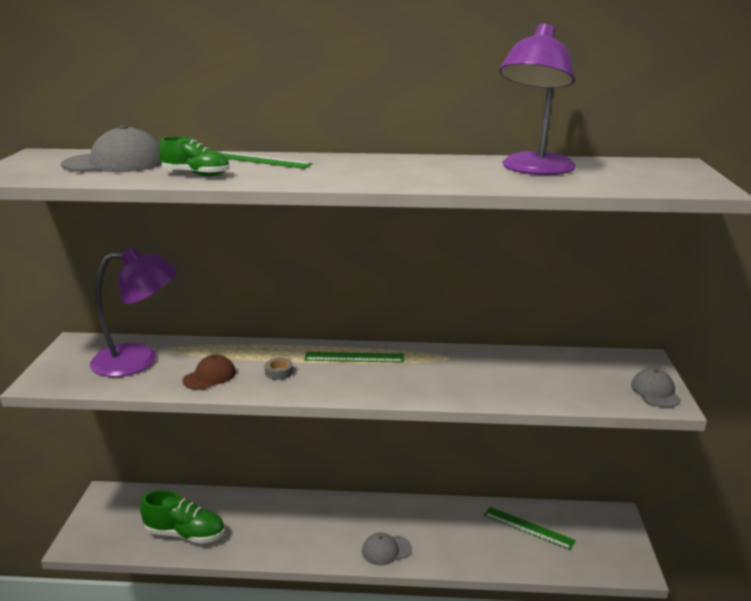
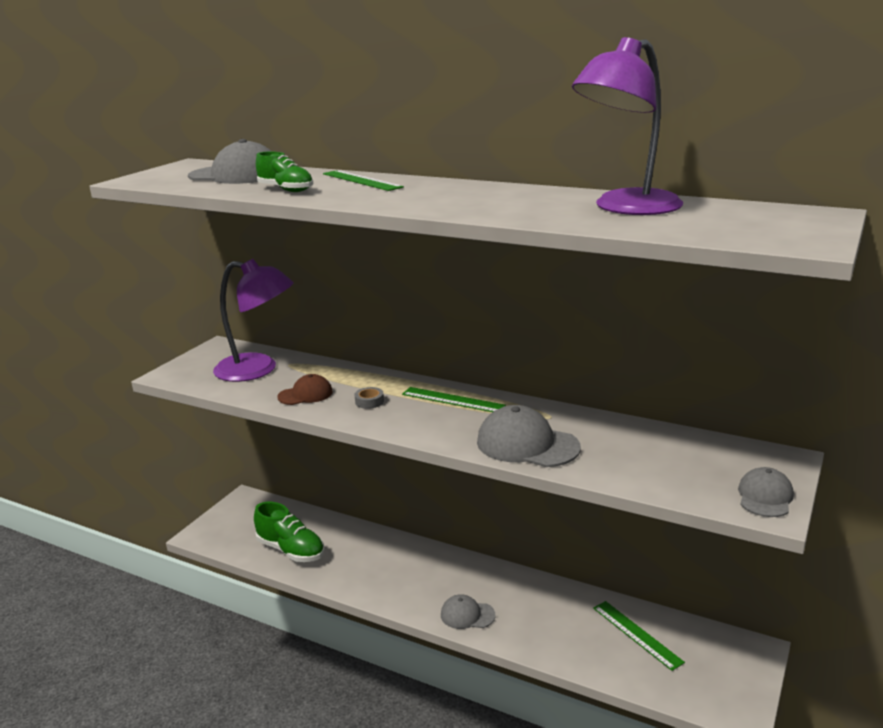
camera: 25 degrees right, 0 degrees up
(450, 385) = (527, 444): none -> grey cap

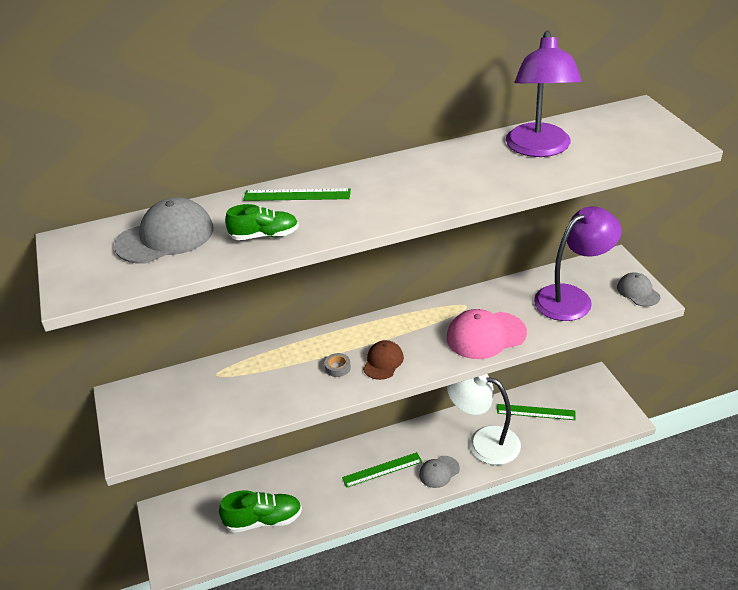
camera: 45 degrees left, 15 degrees up
(258, 370) = (201, 395): purple lamp -> purple lamp (572, 298)
(305, 394) = (281, 392): brown cap -> brown cap (383, 362)
(453, 400) = (389, 330): green ruler -> green ruler (382, 470)
(527, 444) = (486, 335): grey cap -> pink cap
(544, 621) = (483, 442): none -> white lamp

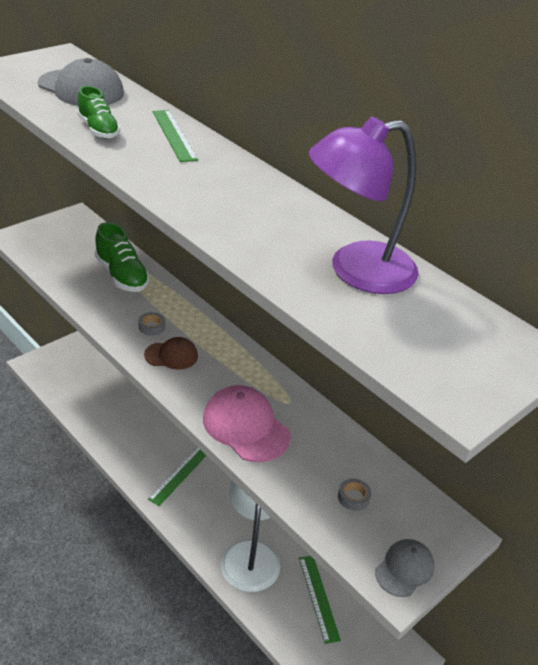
camera: 60 degrees right, 0 degrees up
(263, 520) = (93, 405): green shoe -> green shoe (121, 275)
(382, 470) = (179, 474): green ruler -> green ruler turned 75 degrees clockwise
(439, 472) = (194, 522): grey cap -> none
(572, 298) = (353, 497): purple lamp -> grey tape

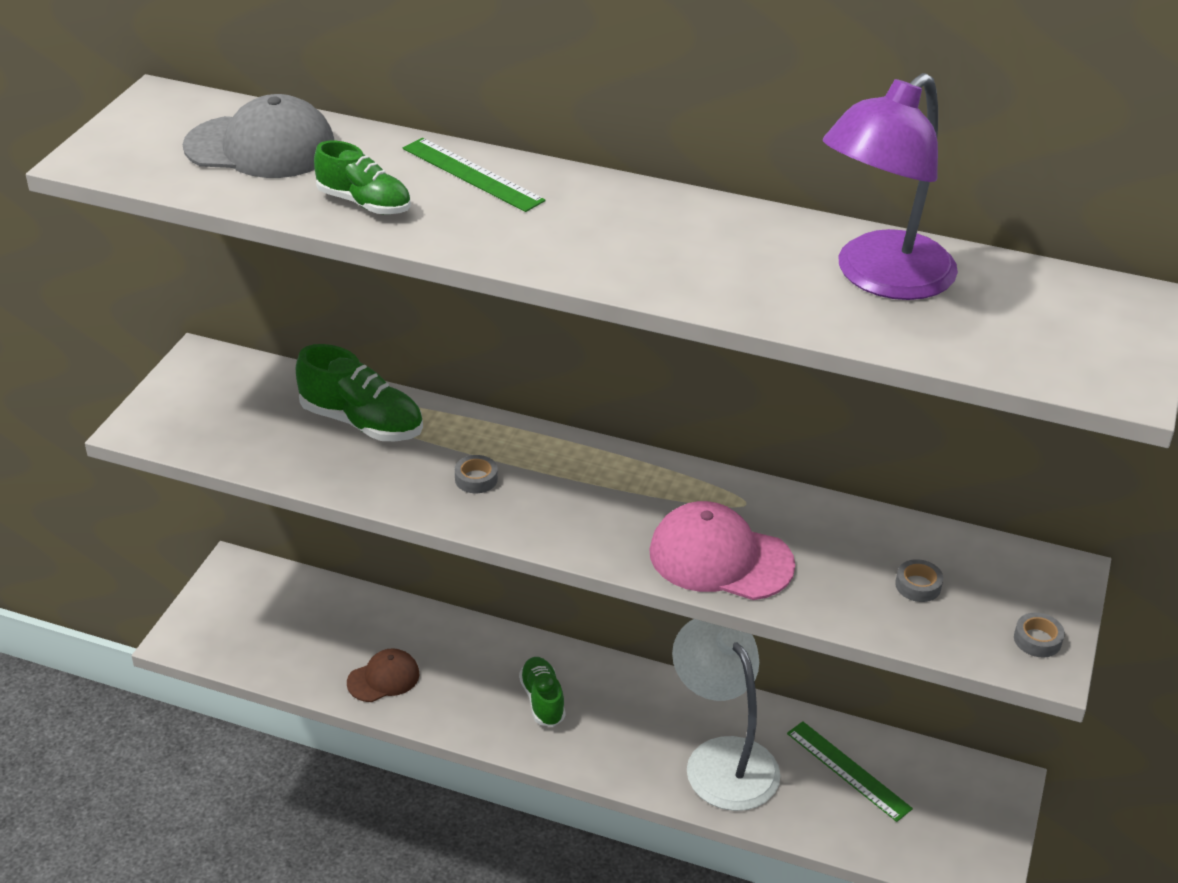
camera: 25 degrees left, 0 degrees up
(171, 355) = (540, 507): brown cap -> brown cap (383, 678)
(179, 474) = (542, 700): green ruler -> green shoe
(404, 569) = (1037, 640): grey cap -> grey tape

